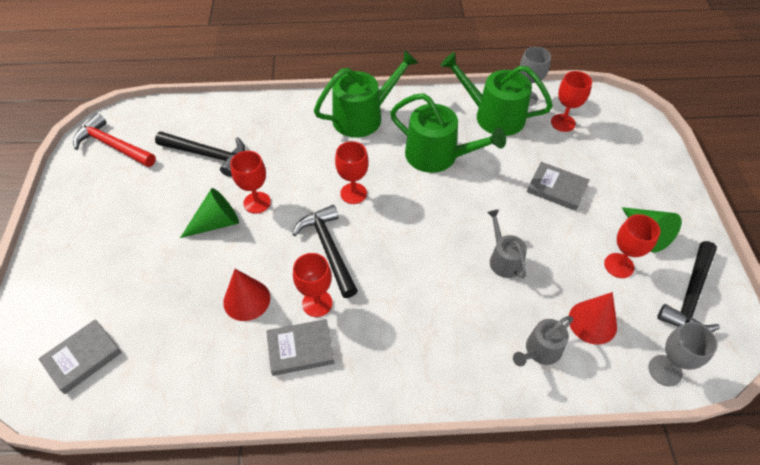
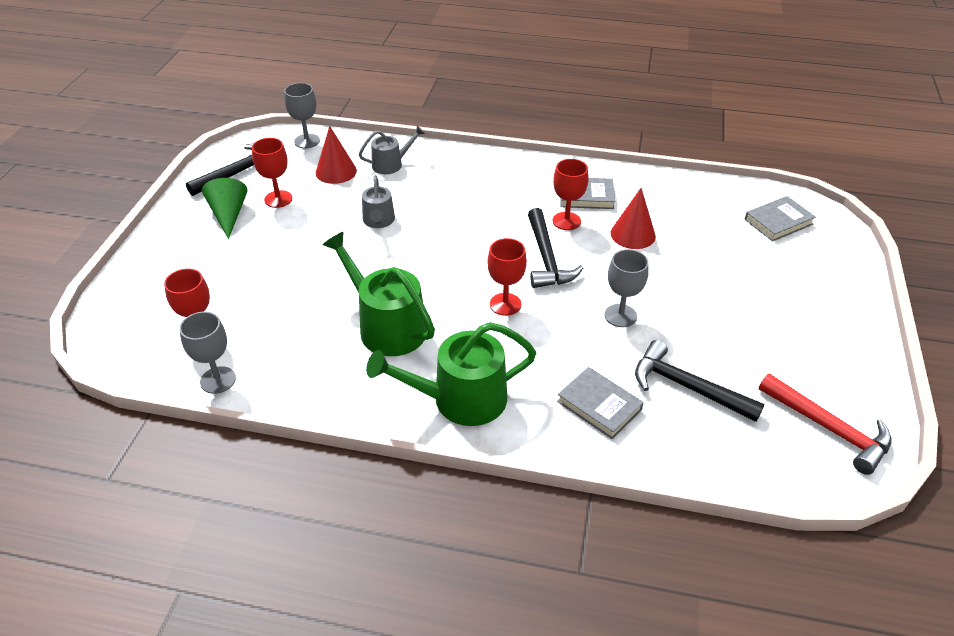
camera: 165 degrees left, 10 degrees down
(216, 223) = (667, 303): green cone -> none
(257, 202) = (620, 315): red goblet -> grey goblet
(493, 116) = (282, 363): green watering can -> none
(556, 188) = (277, 267): grey book -> grey book (599, 405)

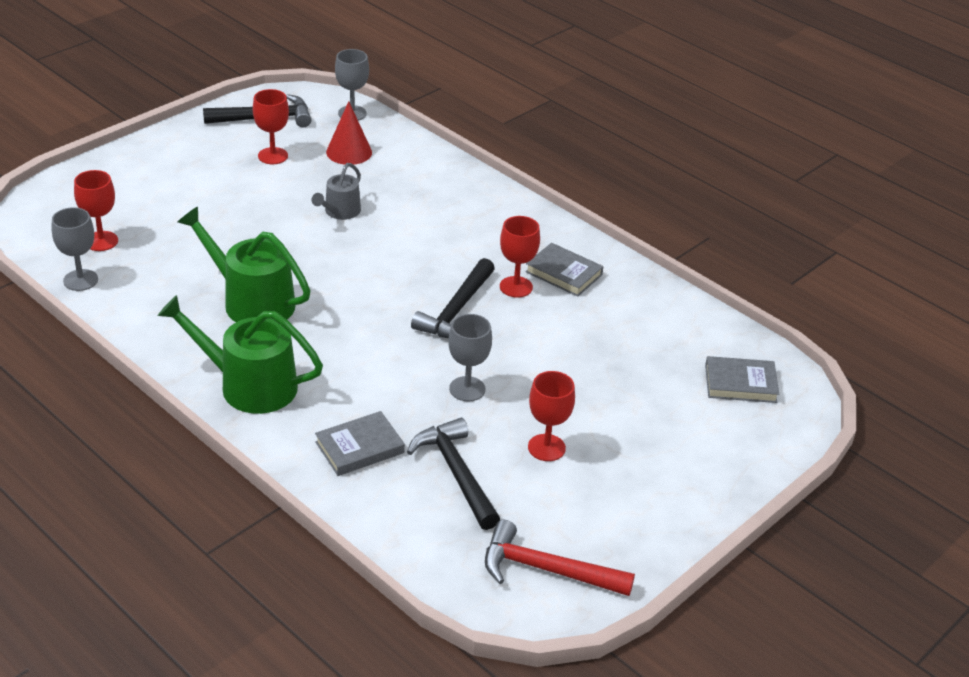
camera: 30 degrees right, 5 degrees down
(229, 215) = (218, 152): green cone -> none
(387, 326) = (252, 301): green watering can -> green watering can turned 45 degrees counterclockwise
(391, 164) = (406, 166): grey watering can -> none
(505, 304) = (373, 331): red goblet -> red goblet (546, 448)
(599, 405) = (359, 447): grey book -> grey book turned 75 degrees clockwise
(633, 234) = (567, 327): red cone -> none
(828, 428) = (547, 570): red hammer -> red hammer turned 120 degrees clockwise

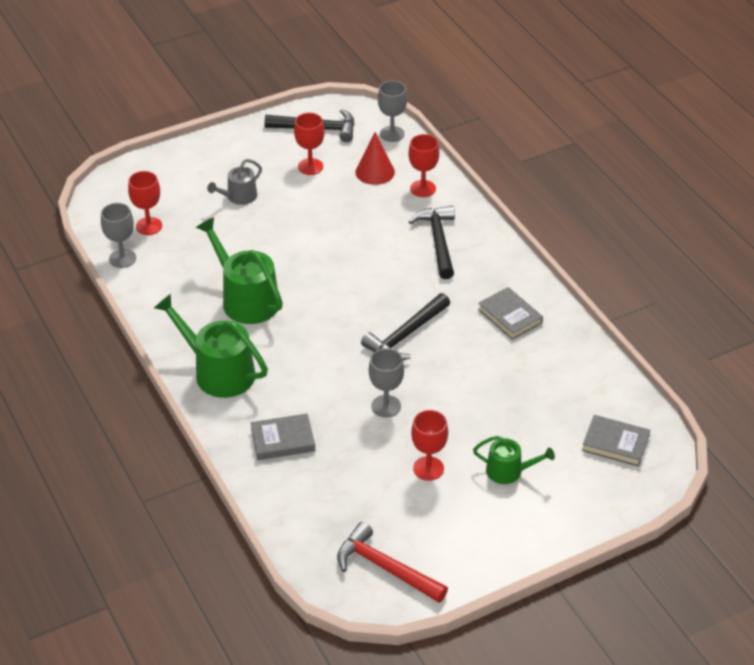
camera: 20 degrees right, 5 degrees up
(340, 212) = (346, 228): grey watering can -> grey watering can (239, 197)
(456, 473) = (348, 476): black hammer -> black hammer (438, 241)
(516, 287) = (464, 322): red goblet -> red goblet (423, 189)
(639, 434) = (509, 471): none -> green watering can

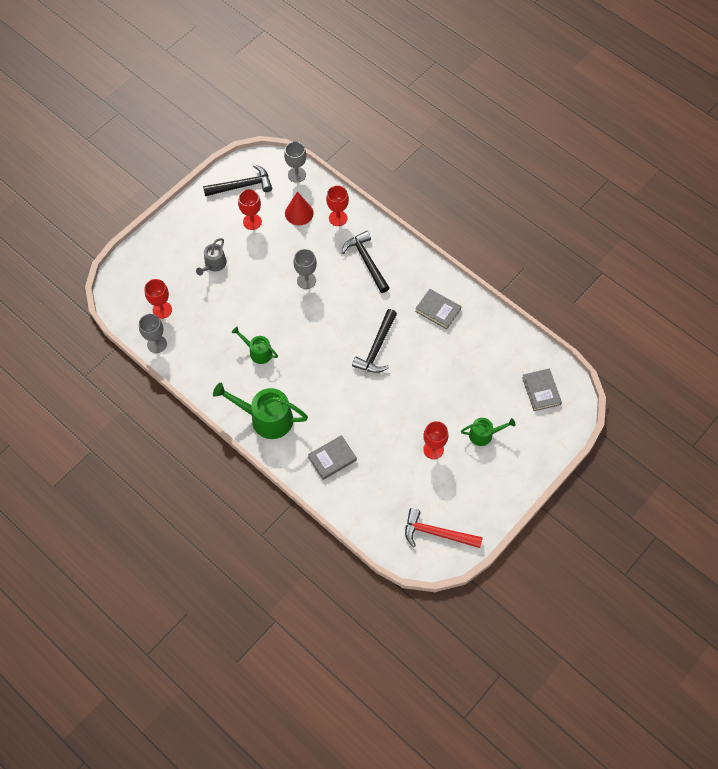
camera: 20 degrees left, 20 degrees up
(246, 299) = (258, 352): green watering can -> green watering can, size x0.56
(386, 406) = (387, 409): grey goblet -> grey goblet (306, 280)
(615, 443) = (541, 391): grey book -> grey book turned 75 degrees clockwise

